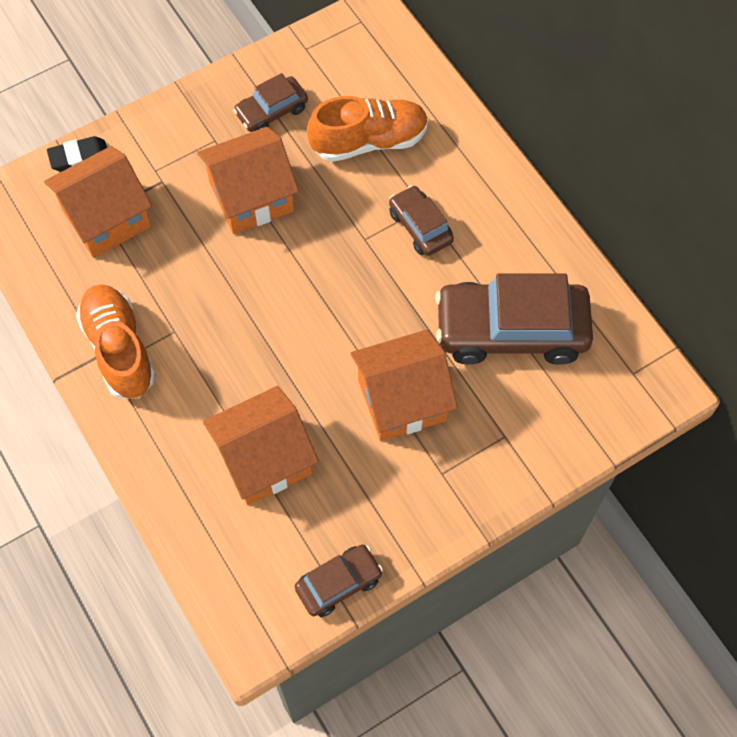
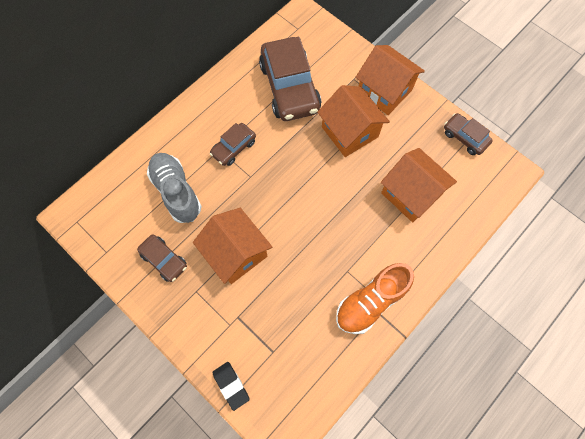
camera: 105 degrees left, 5 degrees up
(106, 218) = (276, 346): orange house -> orange house (384, 91)
(369, 141) = (176, 192): orange shoe -> grey shoe

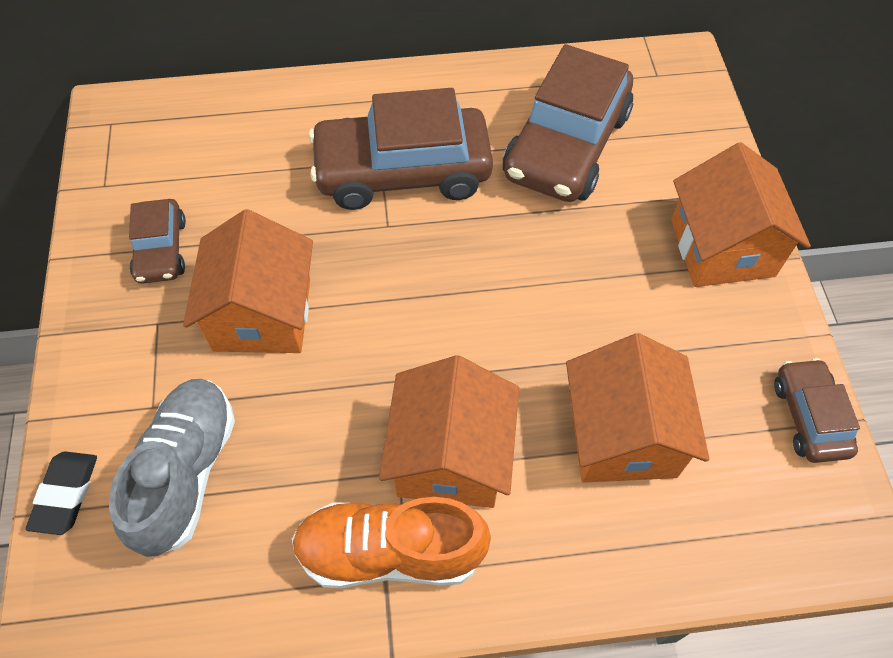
camera: 40 degrees right, 10 degrees down
(176, 192) = (267, 175): grey shoe -> grey shoe (186, 473)
(234, 148) = (402, 171): brown car -> brown car, size x1.96
(349, 132) = (604, 268): orange house -> orange house (450, 457)

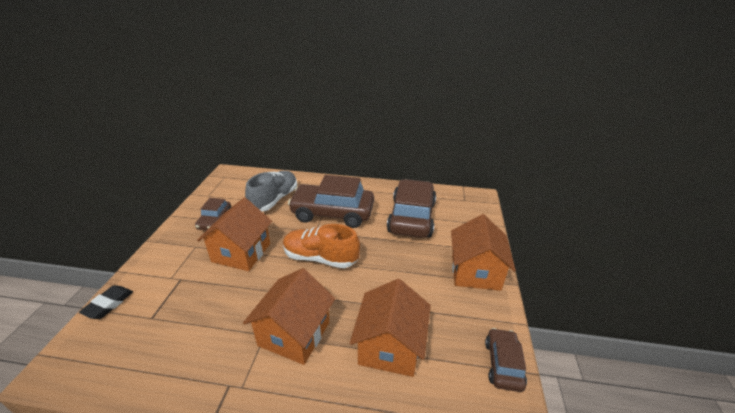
camera: 15 degrees right, 25 degrees down
(186, 473) = (166, 308): grey shoe -> grey shoe (274, 199)
(390, 552) = (238, 372): orange shoe -> orange shoe (320, 258)
(566, 145) = (411, 217): brown car -> brown car turned 150 degrees clockwise

